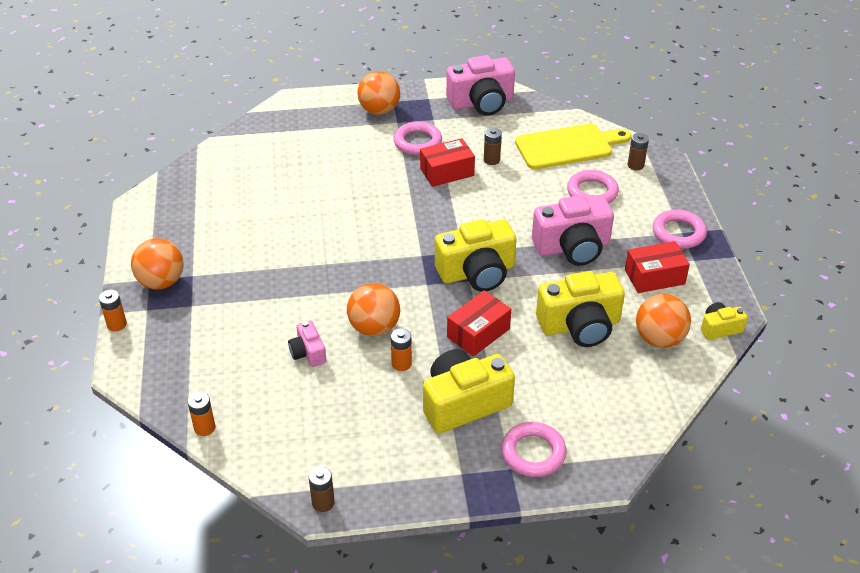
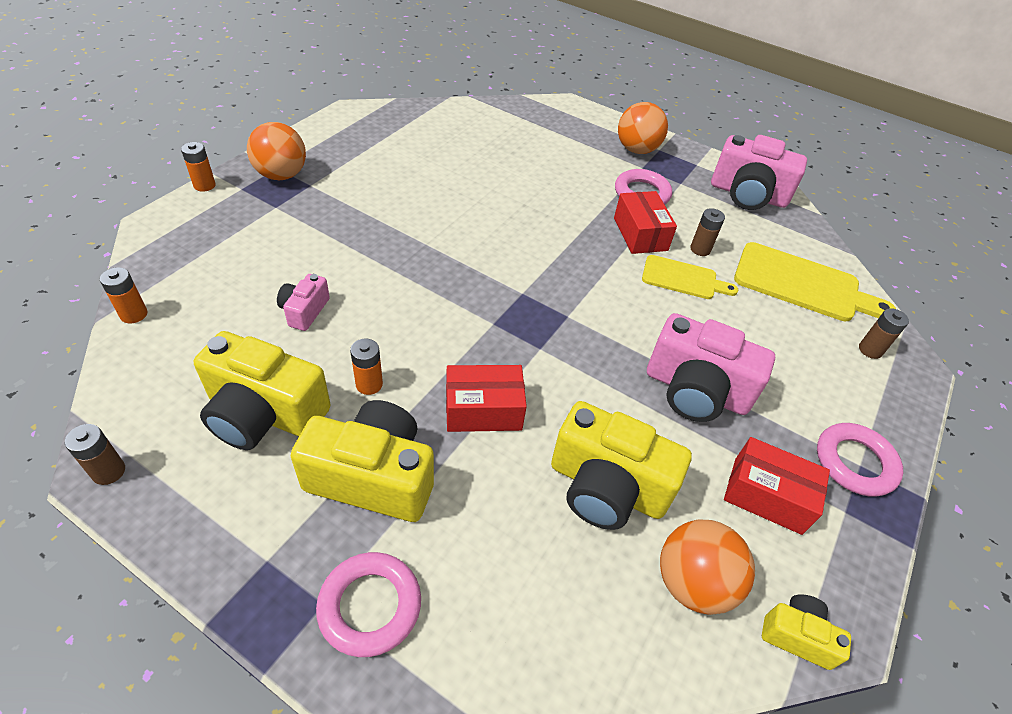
camera: 35 degrees right, 5 degrees up
(374, 328) = (391, 330): orange ball -> none
(447, 172) = (640, 234): red box -> red box turned 60 degrees clockwise
(477, 272) = (557, 346): yellow camera -> yellow camera (264, 413)
(501, 186) = (683, 279): none -> yellow cutting board
(592, 192) = (783, 346): pink ring -> none

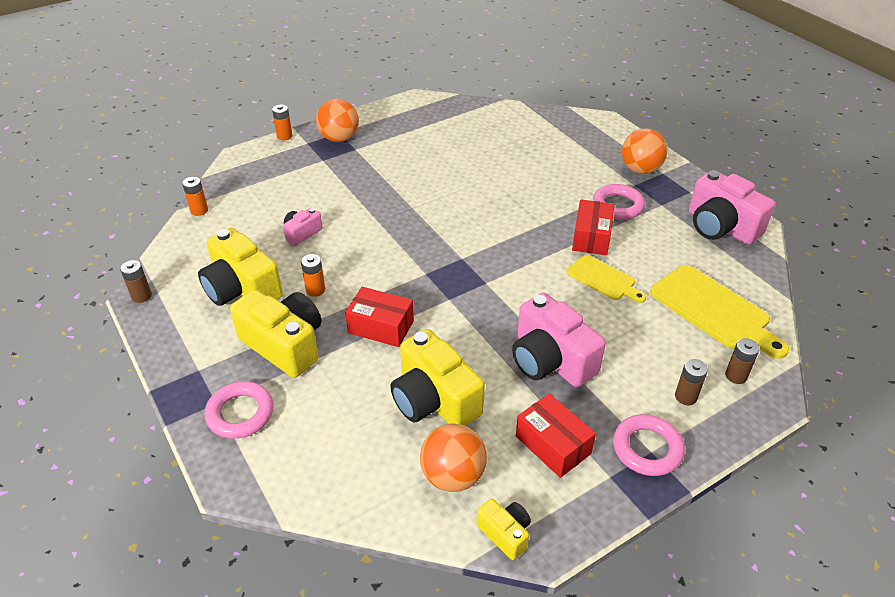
camera: 30 degrees right, 5 degrees down
(700, 249) = (637, 261): brown battery -> brown battery (685, 397)

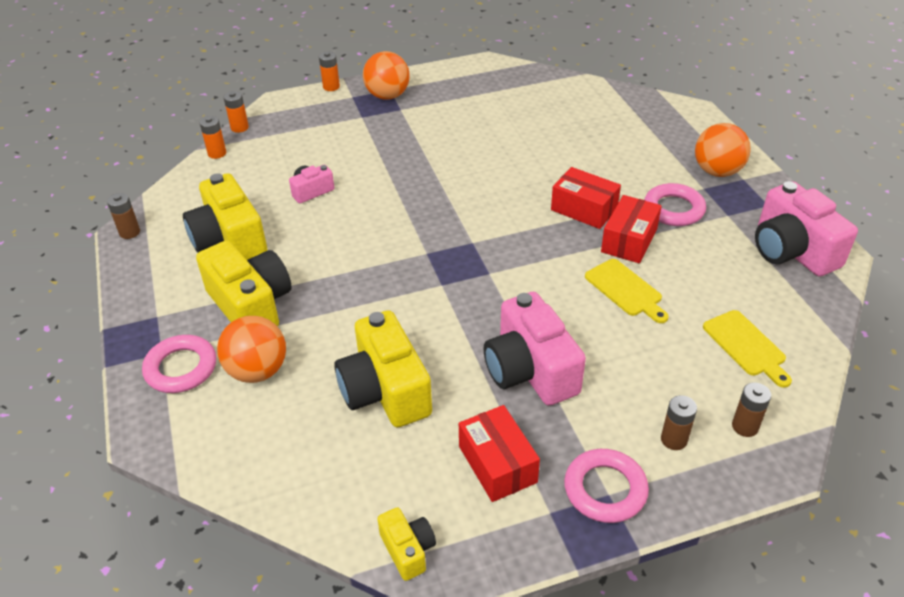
camera: 15 degrees right, 0 degrees up
(315, 290) = (303, 253): orange battery -> orange battery (239, 127)
(381, 327) = (357, 303): red box -> red box (584, 209)
(453, 476) = (374, 476): orange ball -> orange ball (257, 371)
(714, 310) = (746, 346): yellow cutting board -> yellow cutting board, size x0.61

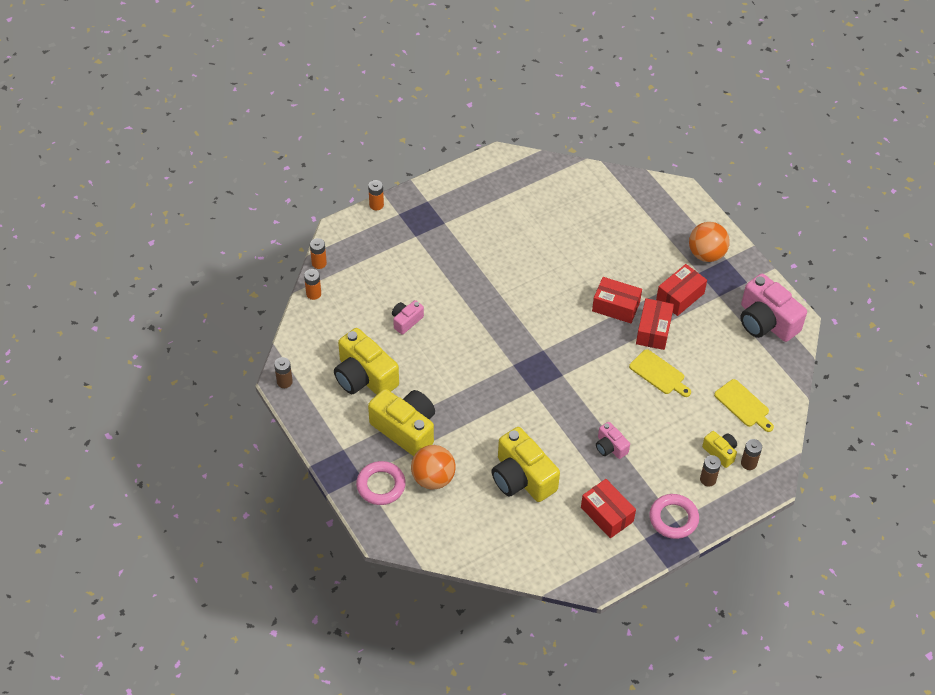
camera: 15 degrees left, 10 degrees up
(387, 96) = (428, 209): orange ball -> none
(408, 550) = (570, 575): yellow camera -> yellow camera (720, 452)
(530, 370) = (610, 447): pink camera -> pink camera, size x0.51
(673, 209) = (680, 296): pink ring -> red box

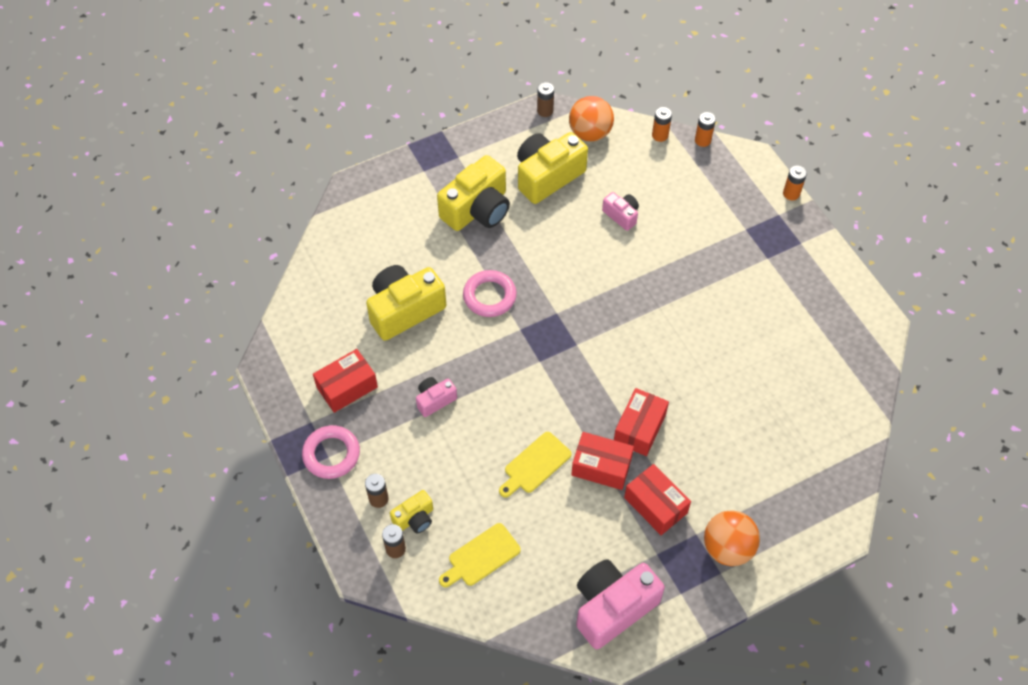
camera: 95 degrees right, 5 degrees up
(381, 485) = (411, 186): pink ring -> pink ring (489, 296)
(433, 478) = (414, 230): orange ball -> orange ball (590, 133)

